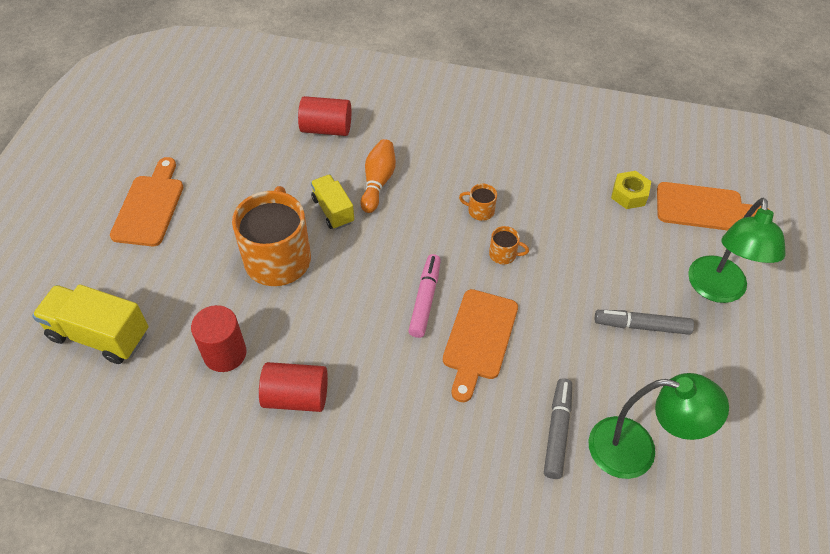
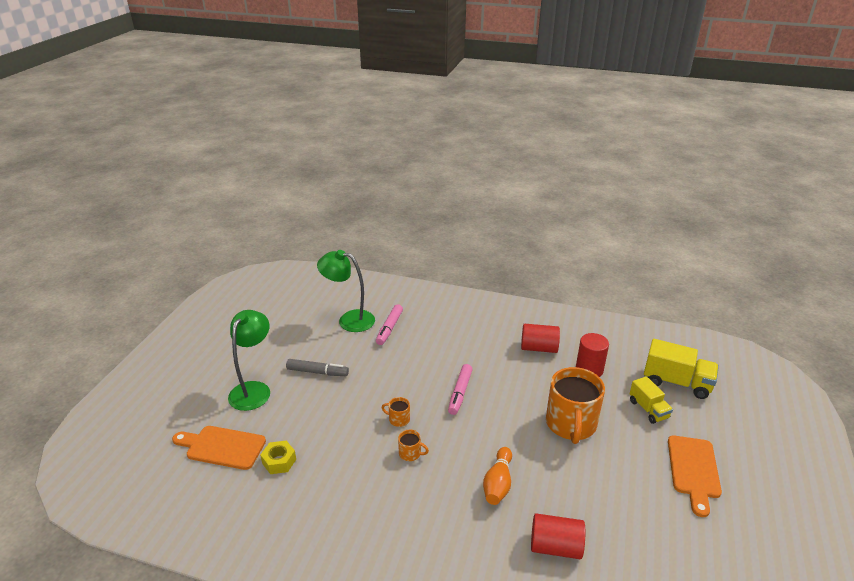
camera: 175 degrees left, 20 degrees down
(333, 210) = (534, 459): yellow truck -> yellow truck (648, 409)
(479, 339) = (426, 370): orange cutting board -> none
(557, 432) = (389, 328): grey marker -> pink marker

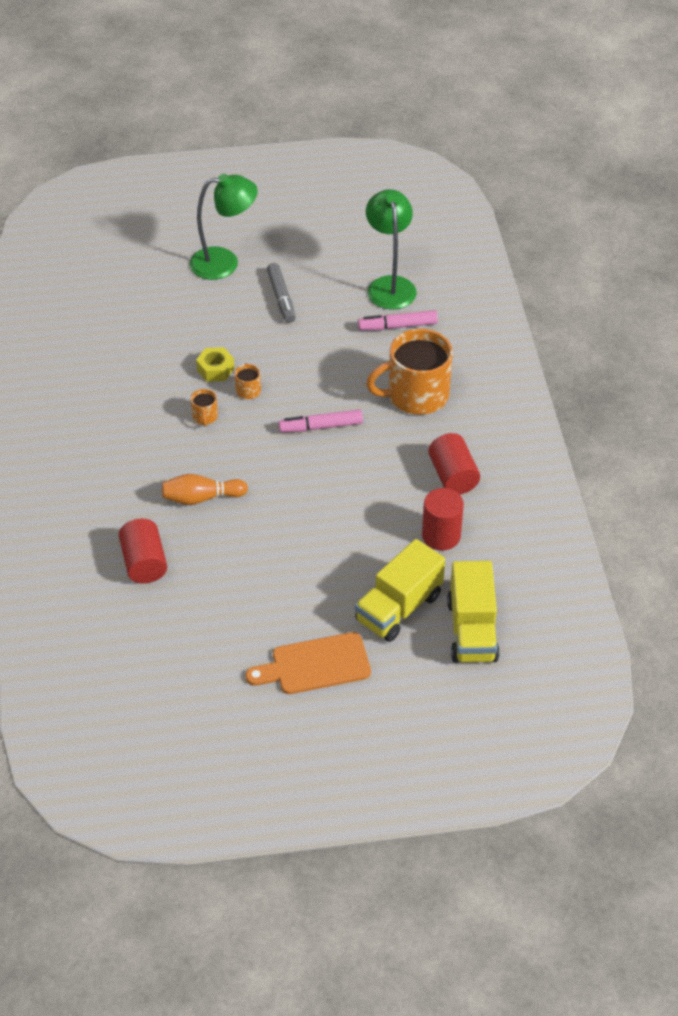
camera: 65 degrees right, 15 degrees up
(222, 447) = (136, 279): orange cutting board -> none
(279, 461) = (141, 325): yellow nut -> yellow nut (215, 369)
(571, 424) = (327, 538): orange mug -> orange mug (416, 395)
(648, 409) = (399, 608): yellow truck -> yellow truck, size x1.60

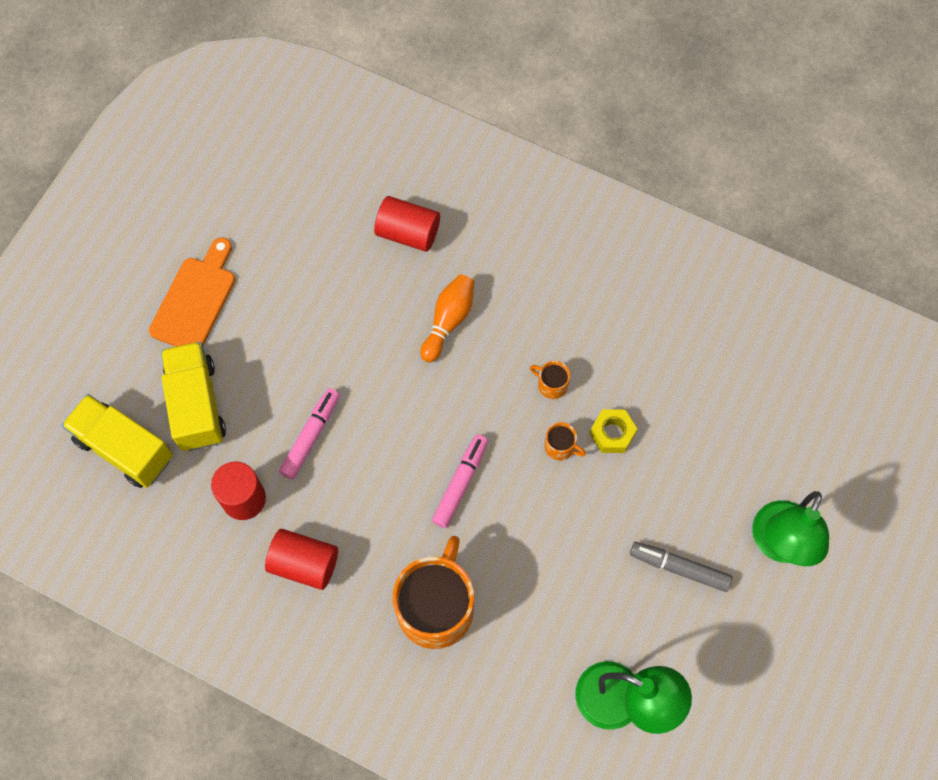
camera: 125 degrees right, 20 degrees up
(398, 326) = (550, 663): pink marker -> pink marker (310, 436)

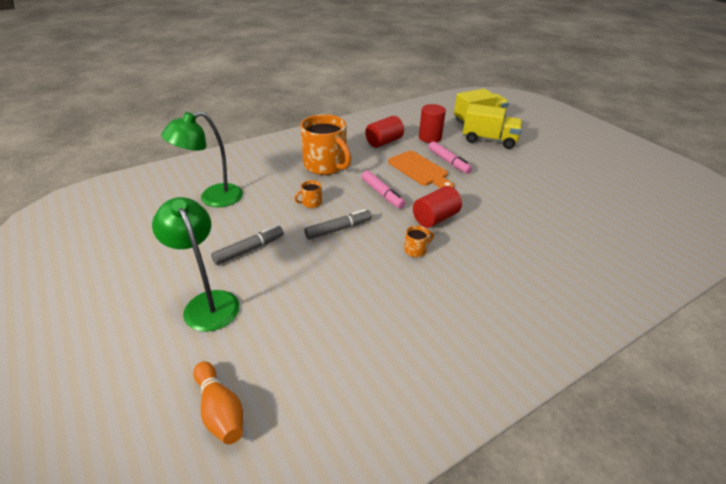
camera: 120 degrees right, 30 degrees down
(195, 300) = (552, 155): orange cutting board -> orange cutting board (419, 170)
(408, 233) = (570, 234): red cylinder -> red cylinder (435, 218)
(448, 321) = (491, 226): orange bowling pin -> orange bowling pin (220, 410)
(560, 447) = (371, 236): orange mug -> orange mug (311, 203)
(573, 492) = (338, 229): none -> grey marker
(612, 434) = (360, 261): yellow nut -> none

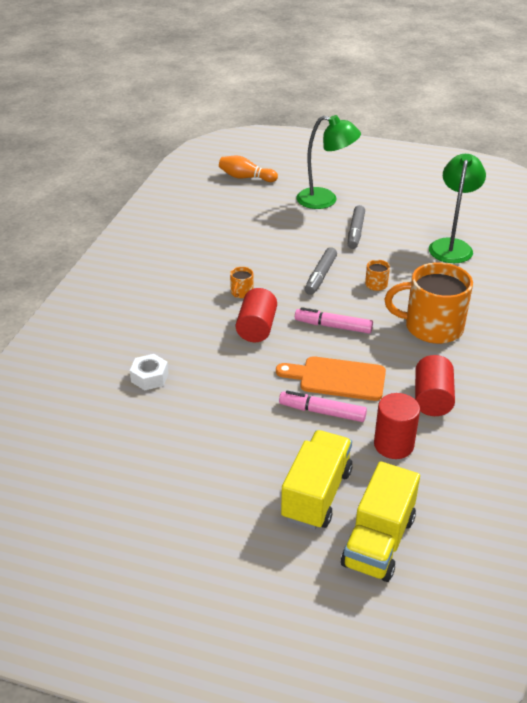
camera: 140 degrees right, 0 degrees up
(489, 140) = (316, 494): yellow truck -> yellow truck turned 135 degrees clockwise
(544, 225) = (149, 377): none -> white nut

